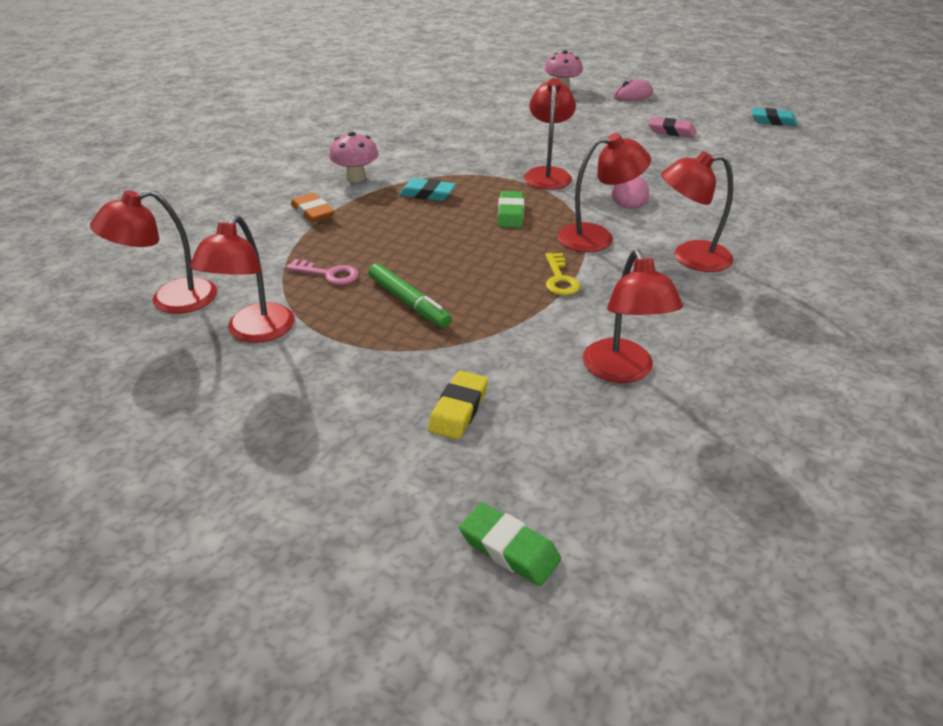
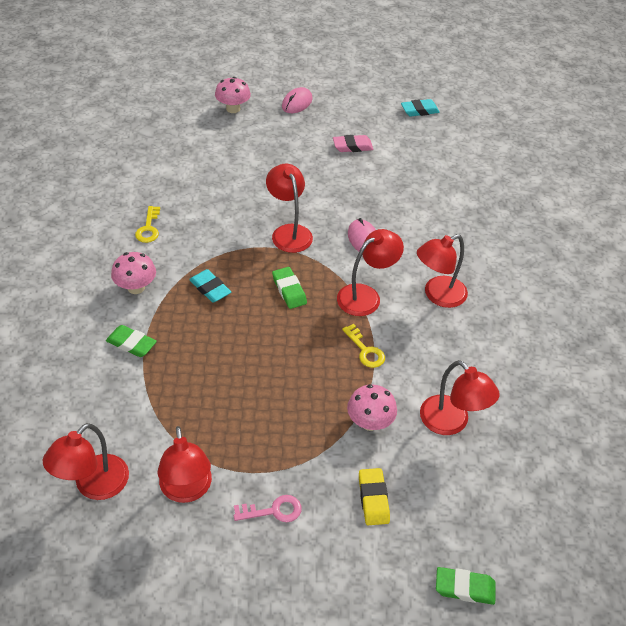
camera: 30 degrees left, 10 degrees up
(312, 212) = (131, 344): orange eraser -> green eraser
(329, 274) = (197, 409): pink key -> pink key (273, 511)
(407, 144) = (148, 228): none -> yellow key
(408, 302) = (276, 415): green marker -> none
(427, 194) = (210, 289): turquoise eraser -> turquoise eraser turned 60 degrees clockwise
(513, 339) = (369, 422): none -> pink mushroom

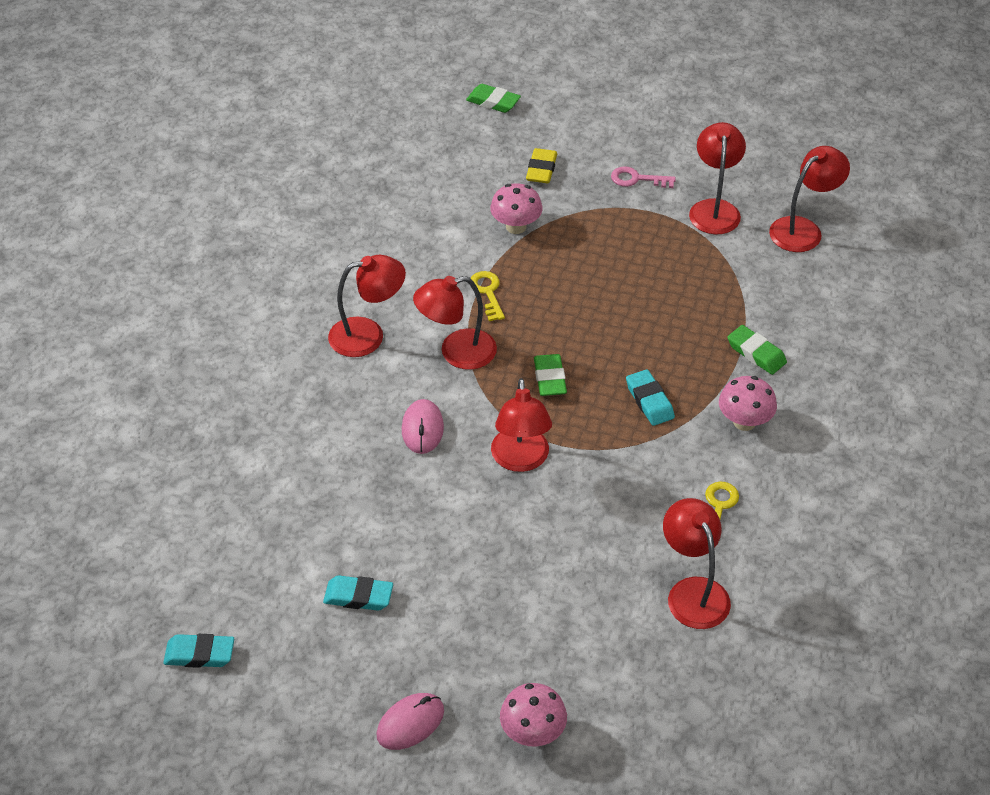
camera: 160 degrees left, 0 degrees up
(352, 146) = (358, 596): pink eraser -> turquoise eraser
(451, 423) = (433, 210): red lamp -> red lamp (693, 592)

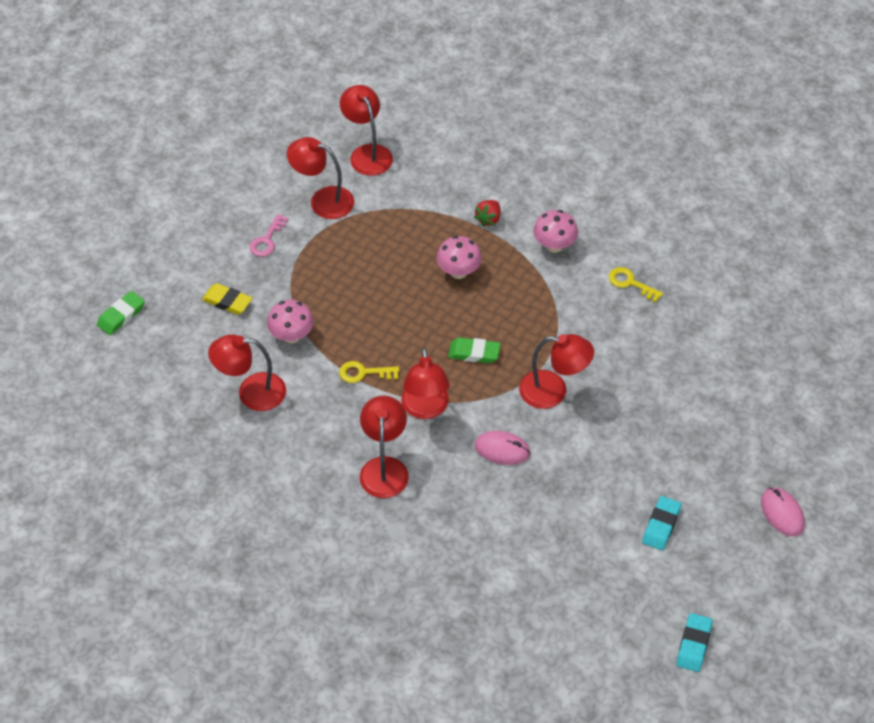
camera: 75 degrees left, 5 degrees up
(532, 733) = (803, 440): pink mushroom -> pink mushroom (458, 272)
(649, 401) = (517, 296): turquoise eraser -> none
(693, 592) = (702, 318): red lamp -> red lamp (251, 392)
(756, 353) = (488, 219): green eraser -> red strawberry

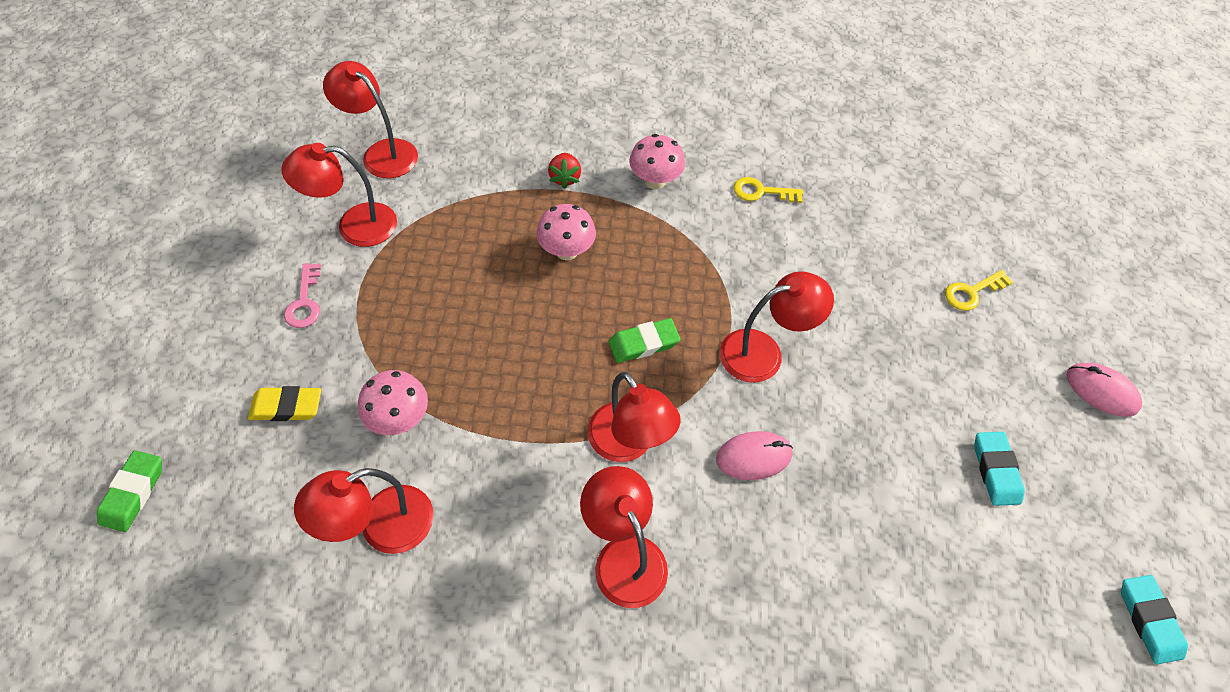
camera: 30 degrees left, 5 degrees up
(364, 373) = (522, 429): yellow key -> yellow key (972, 292)

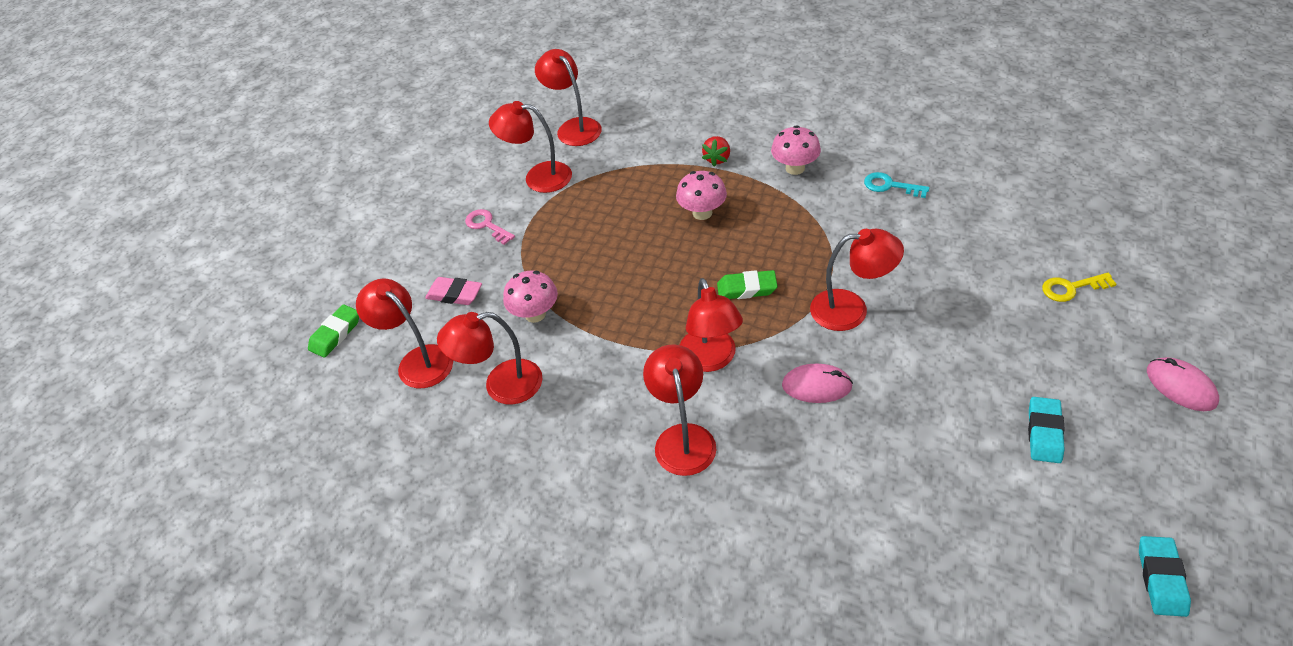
camera: 25 degrees right, 10 degrees down
(260, 512) = (417, 360): none -> red lamp
(287, 407) = (454, 294): yellow eraser -> pink eraser
(305, 302) = (487, 225): pink key -> pink key turned 120 degrees clockwise
(761, 192) = (890, 186): yellow key -> turquoise key

